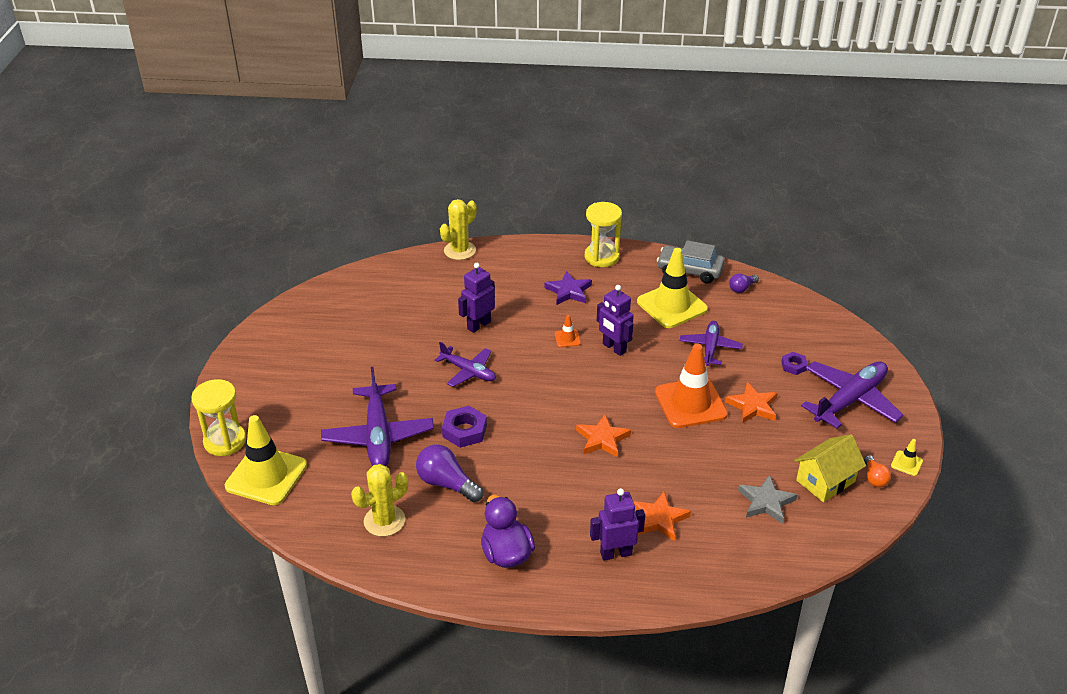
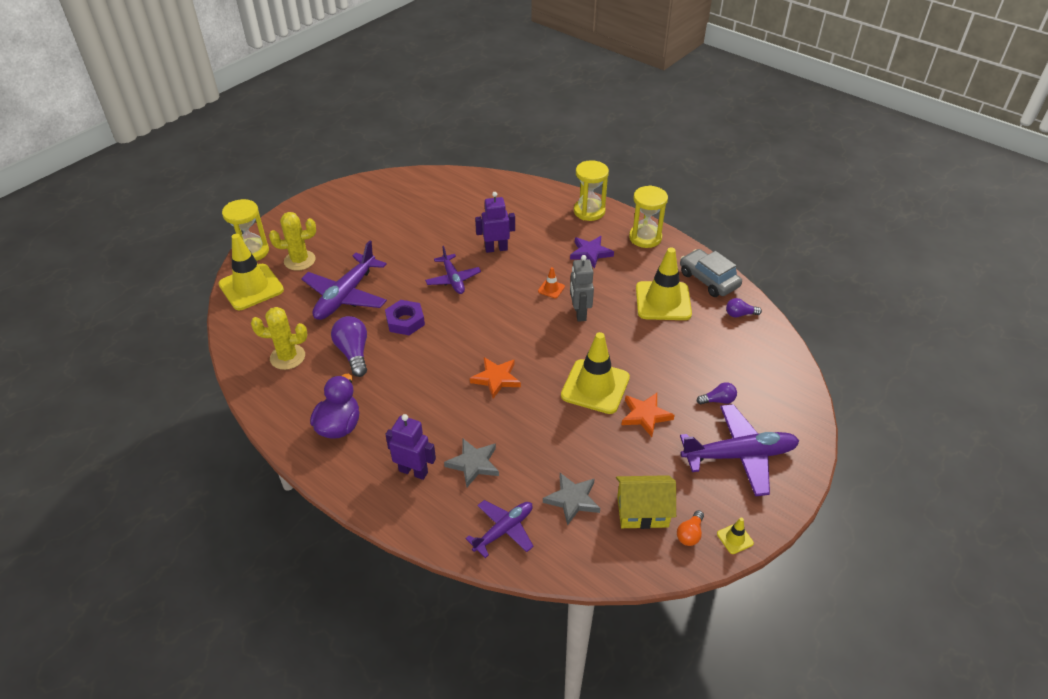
camera: 35 degrees right, 5 degrees up
(460, 250) = (540, 188): yellow cactus -> yellow cactus (299, 260)
(528, 254) = (589, 211): none -> yellow hourglass
(614, 348) = (579, 313): purple robot -> grey robot
(659, 519) = (473, 464): orange star -> grey star
(690, 403) = (595, 386): orange traffic cone -> yellow traffic cone
(710, 348) = (659, 350): purple plane -> purple plane (504, 530)
(793, 366) = (718, 400): purple nut -> purple light bulb

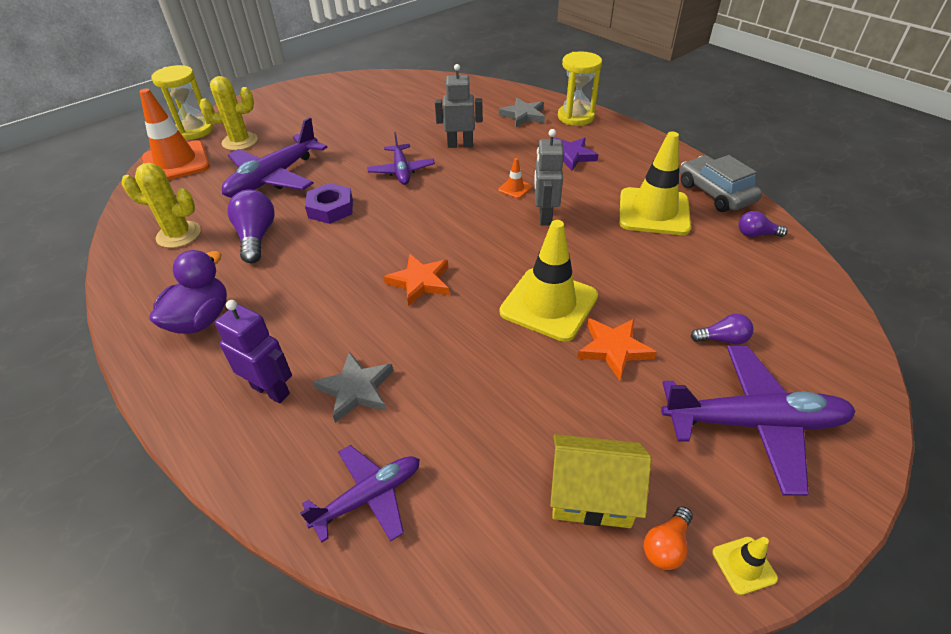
camera: 10 degrees right, 0 degrees up
(251, 287) = (176, 162): yellow traffic cone -> orange traffic cone
(496, 249) = (460, 145): purple robot -> grey robot
(572, 499) = (485, 461): grey star -> grey star (523, 115)
(645, 238) = (638, 145): yellow hourglass -> none

